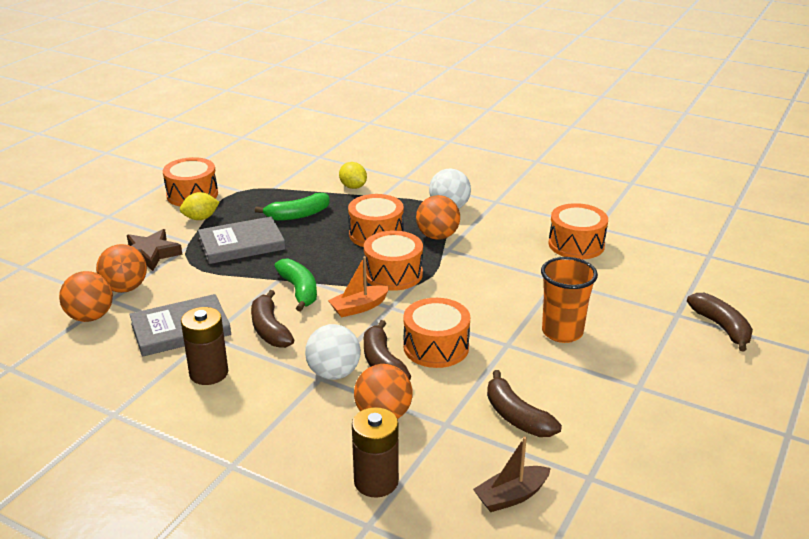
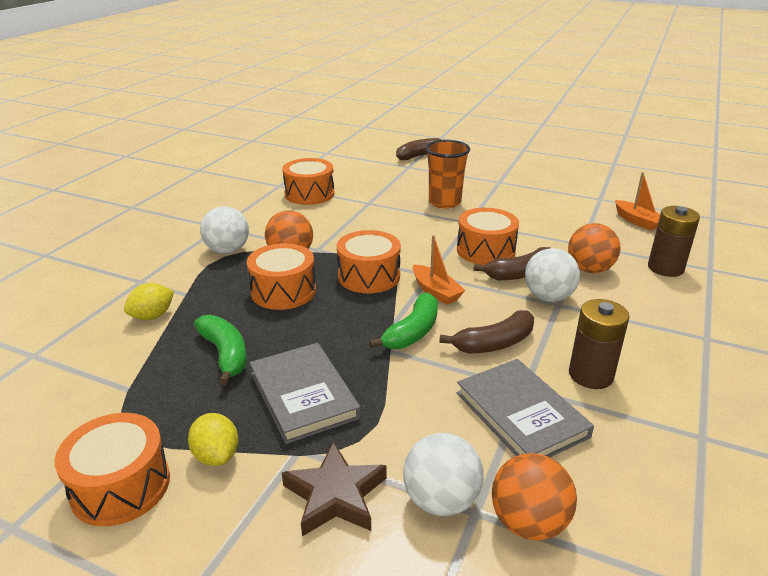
camera: 95 degrees left, 0 degrees up
(125, 288) = (441, 500): orange ball -> white ball
(299, 291) = (412, 332): green banana -> green banana turned 150 degrees clockwise
(511, 496) = (637, 221): brown boat -> orange boat
(516, 416) = (556, 219): brown banana -> none

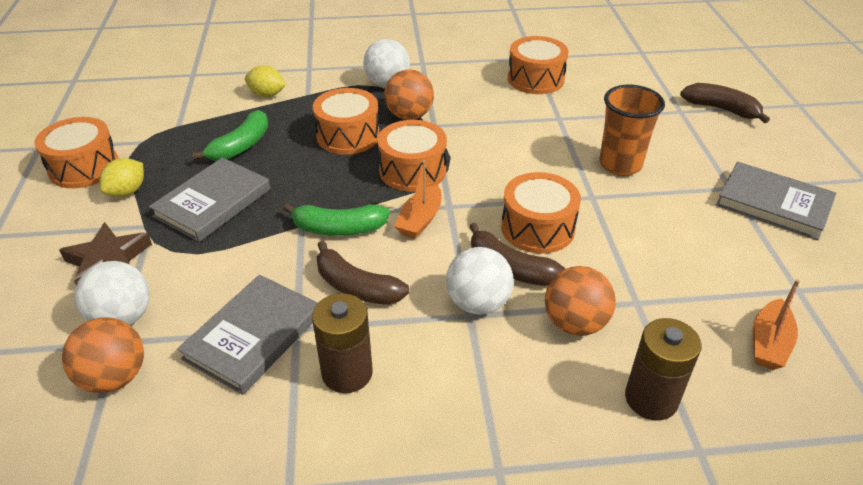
camera: 60 degrees right, 10 degrees up
(524, 177) = (773, 204): none -> grey book

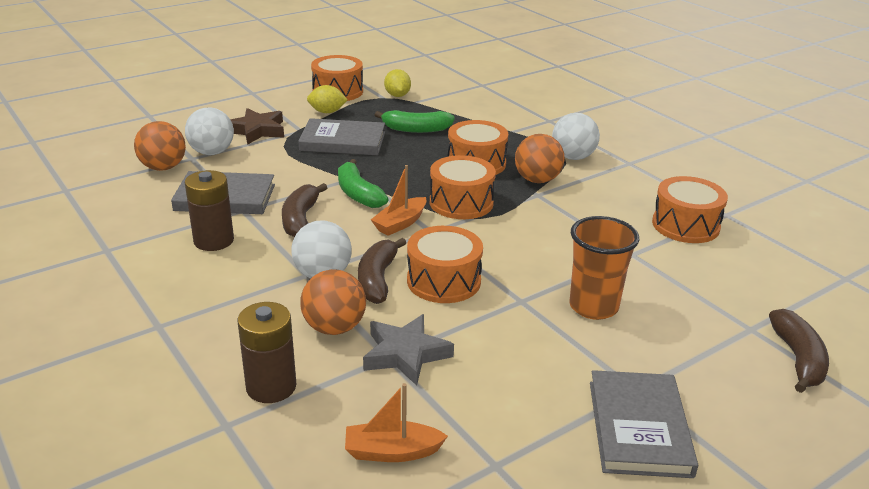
camera: 60 degrees right, 10 degrees down
(267, 95) = (491, 117): yellow lemon -> yellow lemon (397, 95)
(420, 220) = (400, 223): orange boat -> orange boat turned 45 degrees counterclockwise
(637, 290) = (405, 354): none -> grey star

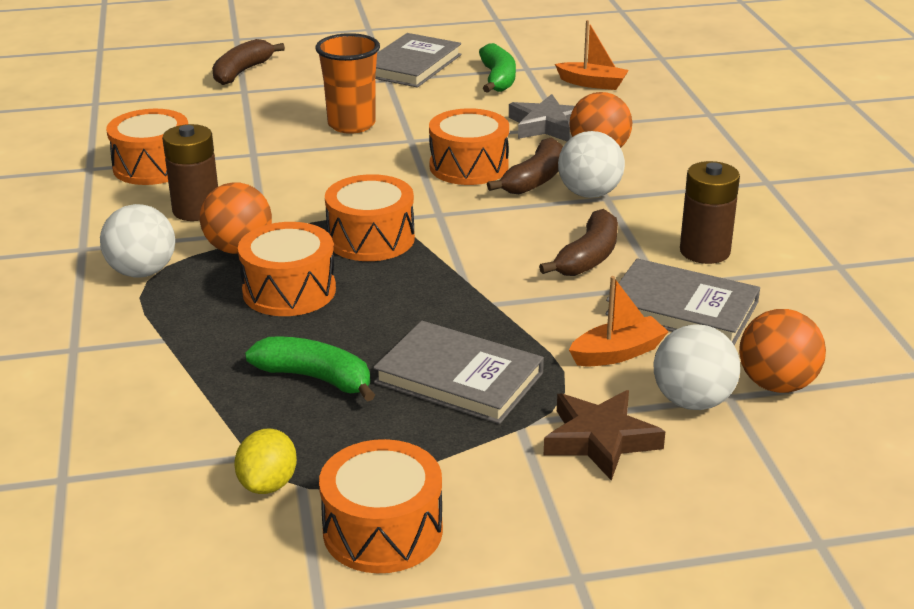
camera: 155 degrees left, 0 degrees up
(271, 387) = (669, 126): brown battery -> brown battery (196, 210)
(327, 112) = (444, 464): yellow lemon -> none
(358, 194) = (494, 277): green banana -> green banana (498, 79)
(400, 223) = (468, 229): orange boat -> orange boat (618, 353)

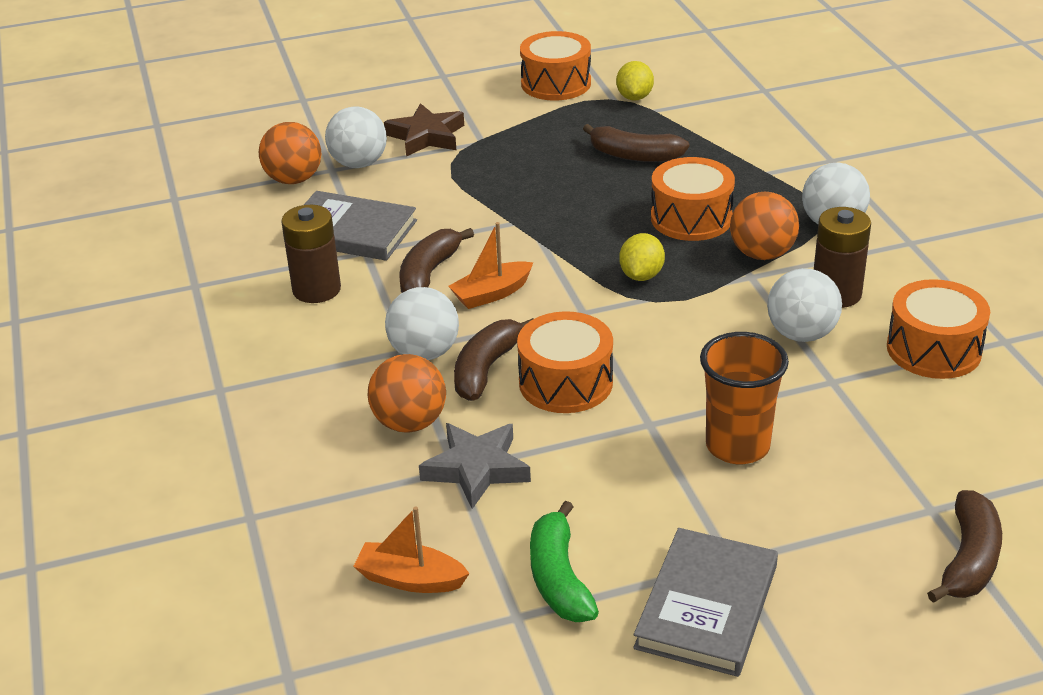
camera: 175 degrees right, 5 degrees up
(253, 183) = (801, 334): none -> white ball
(316, 378) = (634, 155): green banana -> brown banana
(371, 239) = (641, 275): orange drum -> yellow lemon
(459, 378) = (529, 164): grey book -> none
(618, 353) = (409, 191): orange boat -> orange boat (491, 294)

